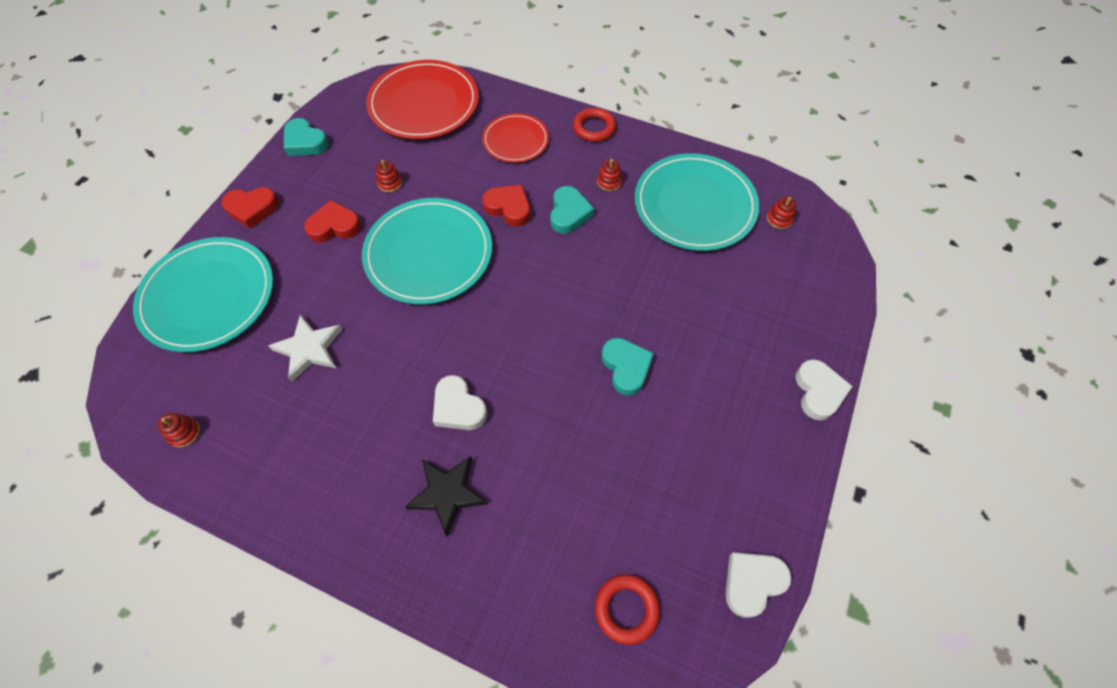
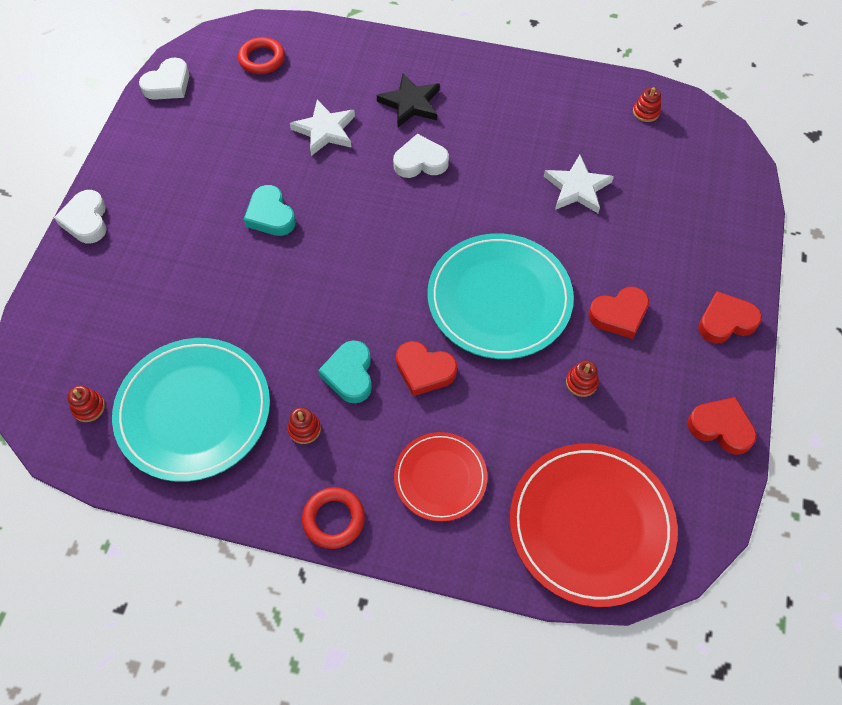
camera: 170 degrees right, 0 degrees up
(208, 296) = (705, 220): turquoise plate -> none
(305, 142) = (721, 427): turquoise heart -> red heart
(458, 407) = (420, 161): white heart -> white heart turned 45 degrees counterclockwise
(556, 469) = (325, 130): none -> white star

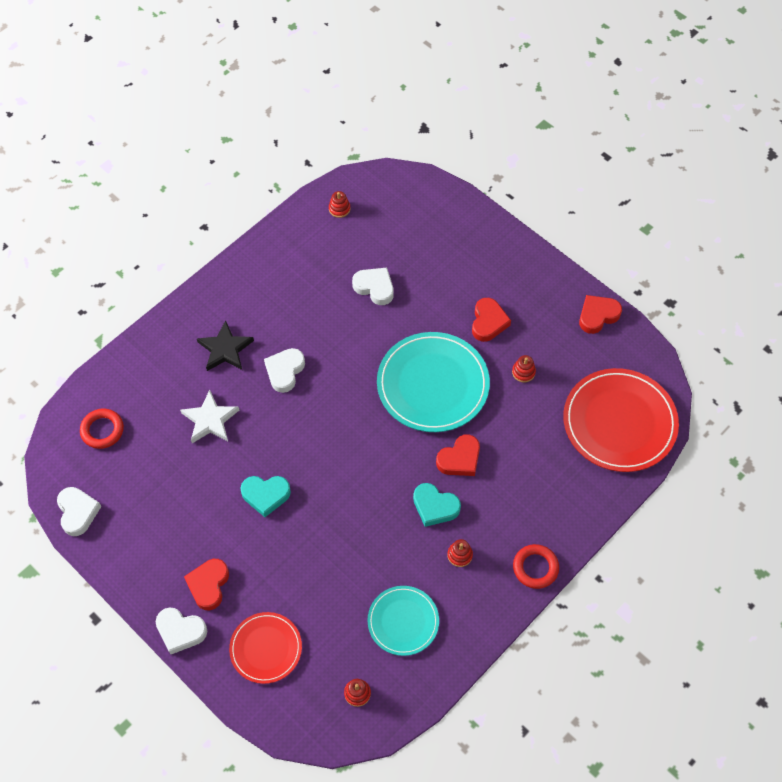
camera: 60 degrees left, 0 degrees up
(193, 411) = (403, 621): turquoise plate -> turquoise plate, size x0.58
(440, 477) = (542, 489): red plate -> red plate (266, 648)
(577, 188) = (374, 287): white star -> white heart
(725, 321) = (529, 267): red heart -> red heart (208, 585)

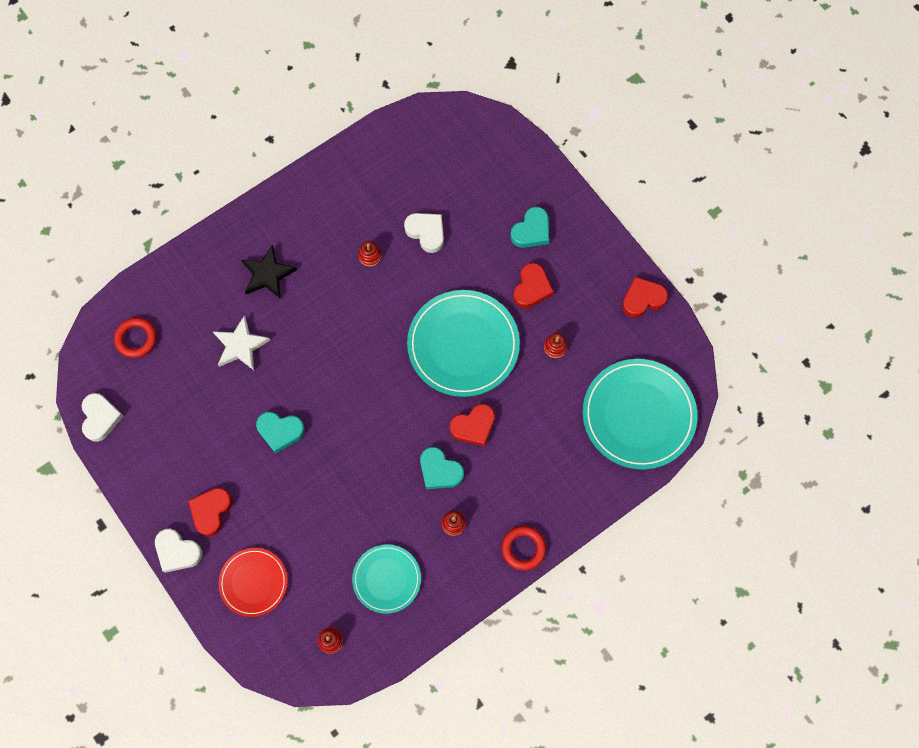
camera: 10 degrees right, 10 degrees up
(285, 371) = (321, 307): white heart -> none
(339, 209) = (407, 141): red stacking toy -> red stacking toy (370, 256)
(476, 271) = (531, 231): none -> turquoise heart
(619, 422) = (638, 415): red plate -> turquoise plate

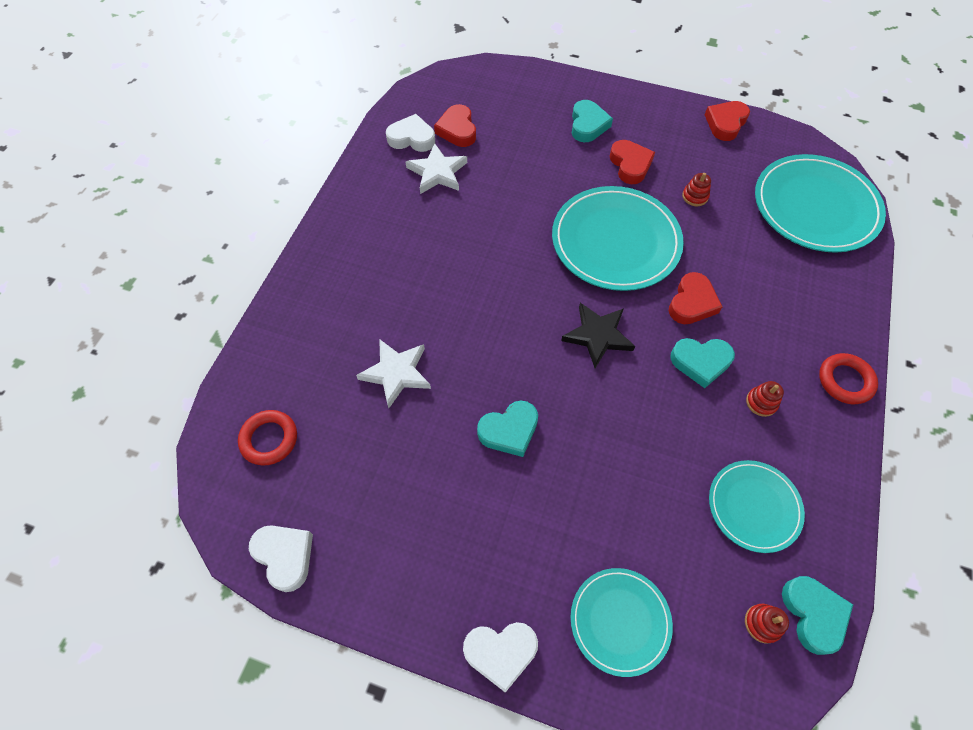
camera: 35 degrees left, 10 degrees down
(211, 511) = (502, 572): red heart -> red heart (457, 130)
(253, 582) = (620, 621): red plate -> turquoise plate
(268, 274) = (373, 291): black star -> black star (598, 335)
(363, 657) = (813, 614): none -> turquoise heart
(370, 256) = (462, 220): red stacking toy -> none
(383, 202) = (437, 172): none -> white star
(426, 232) = (498, 174): white heart -> white heart (412, 138)

